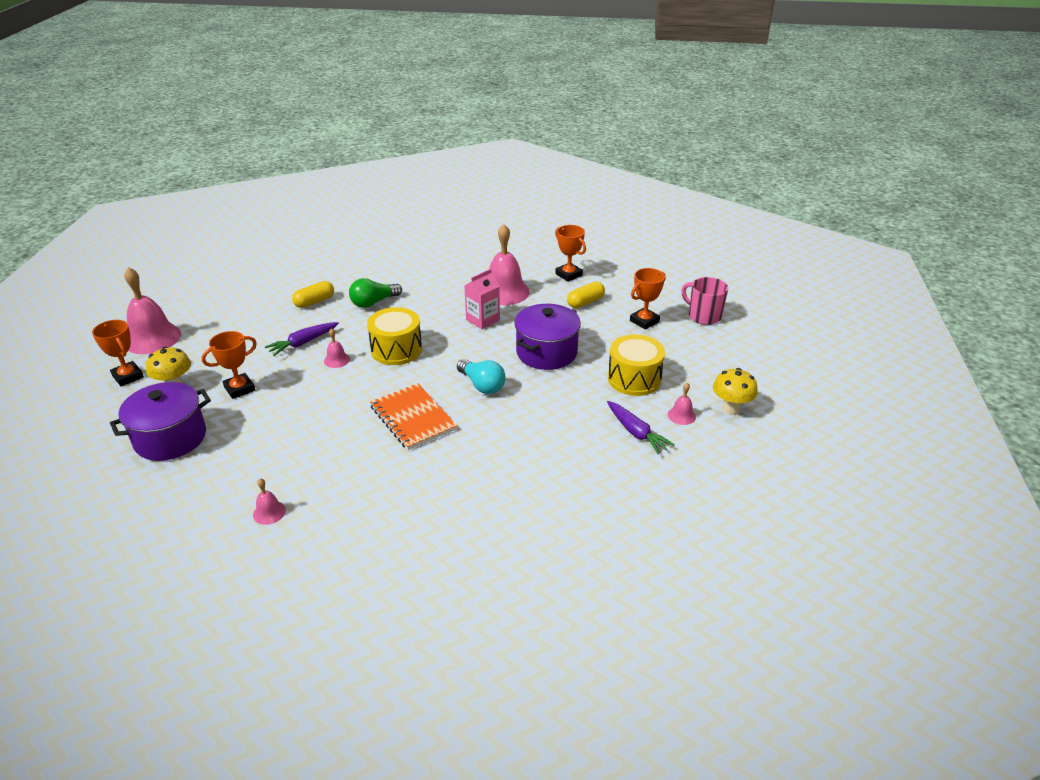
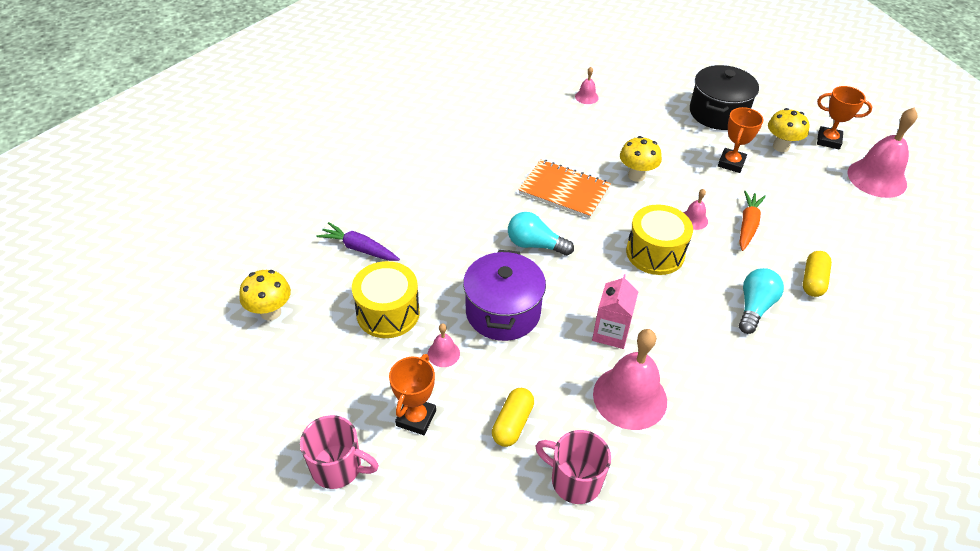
camera: 150 degrees right, 10 degrees up
(170, 438) = (718, 113): purple pot -> black pot
(303, 343) = (747, 225): purple carrot -> orange carrot
(334, 408) = (636, 175): none -> yellow mushroom
(373, 302) = (754, 307): green light bulb -> turquoise light bulb
(569, 275) = (574, 480): orange trophy -> pink mug
(681, 415) = (321, 284): pink bell -> pink bell (443, 353)

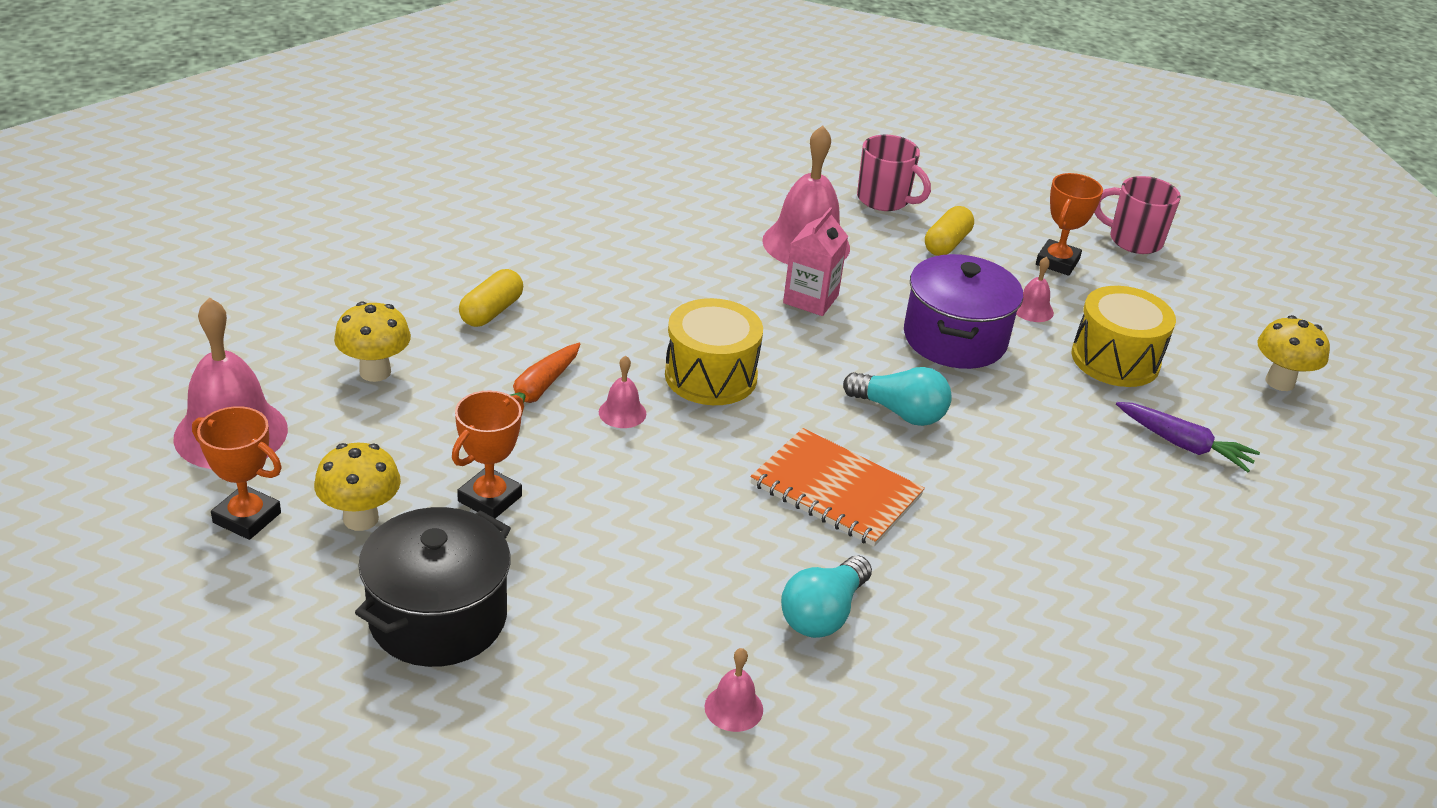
camera: 175 degrees left, 10 degrees down
(636, 175) = (690, 499): yellow mushroom -> yellow mushroom (375, 372)
(754, 307) = (600, 296): turquoise light bulb -> turquoise light bulb (823, 614)

